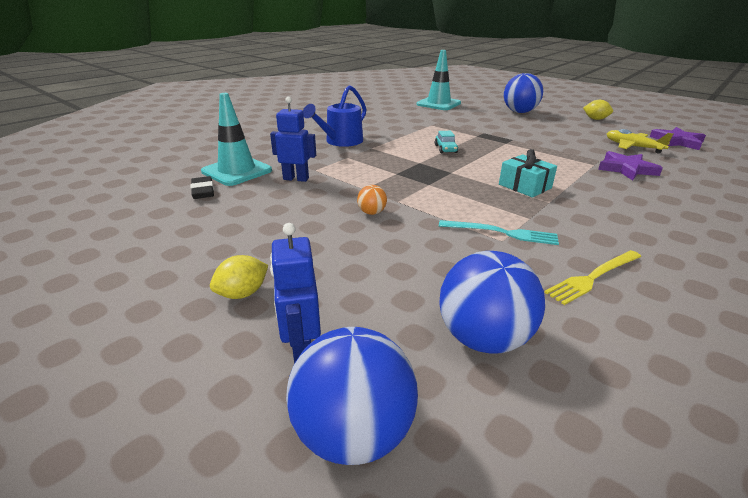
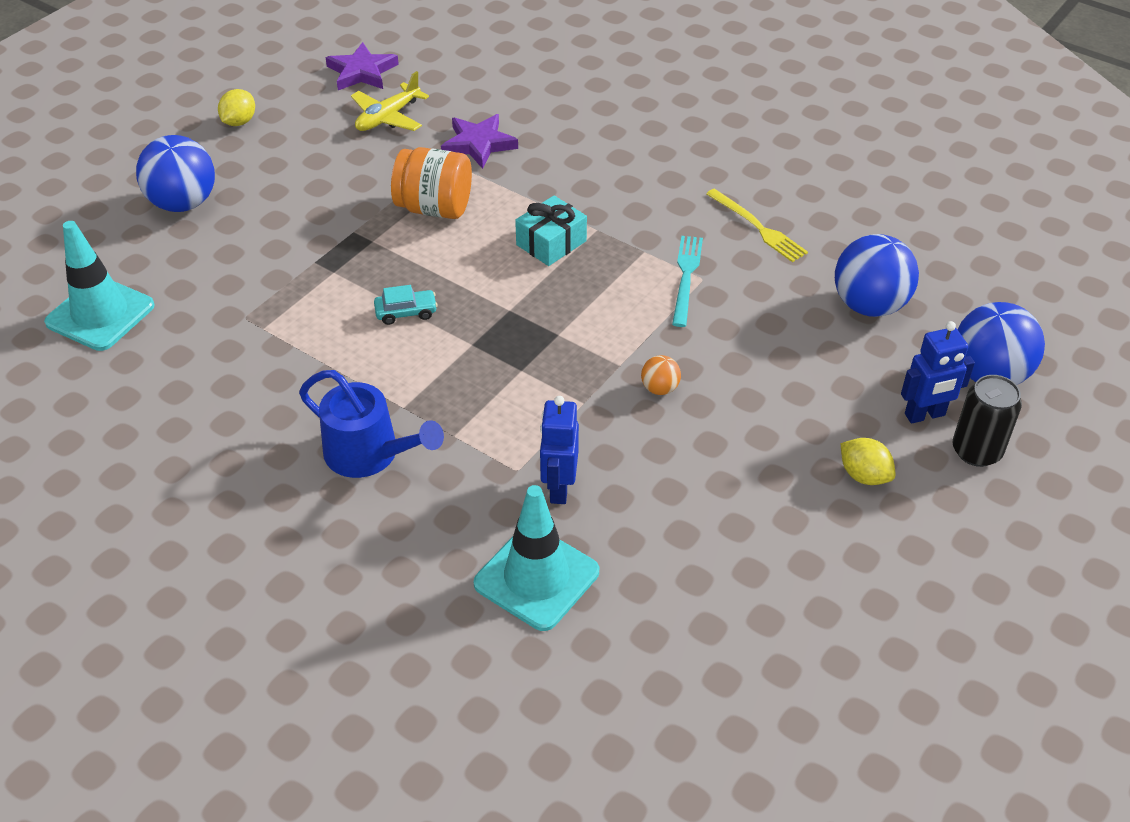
camera: 95 degrees left, 15 degrees up
(203, 191) = (626, 599): black eraser -> none
(231, 384) = (976, 451): none -> black can
(545, 156) = (434, 208): none -> orange jar

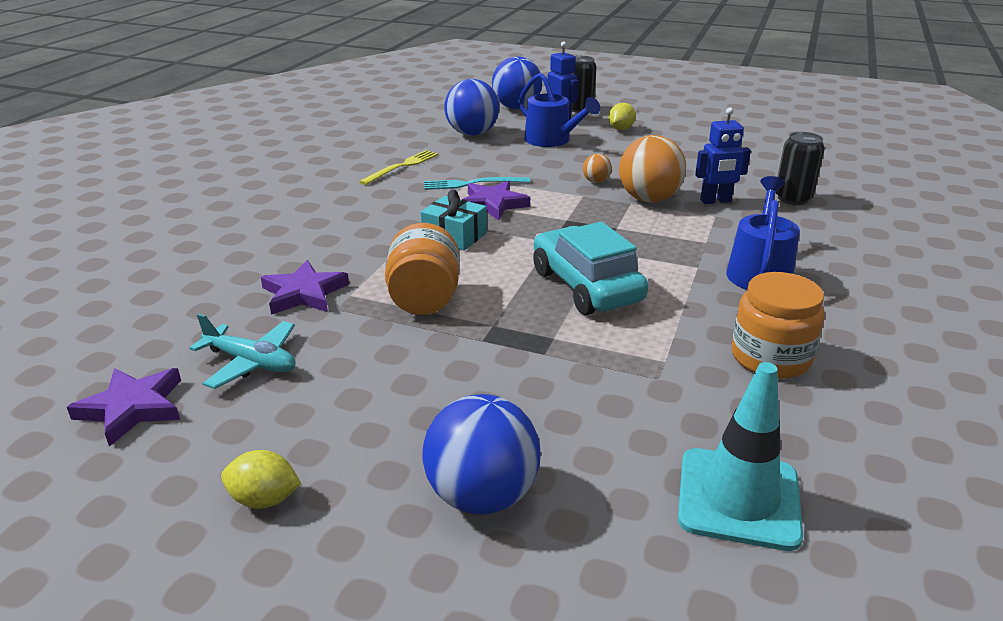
camera: 105 degrees left, 15 degrees down
(227, 396) = (770, 358): none -> orange jar
(388, 117) = (251, 362): yellow plane -> turquoise plane
(406, 312) = (586, 286): turquoise car -> turquoise car, size x2.26
(536, 578) = (792, 198): turquoise traffic cone -> black can
(588, 423) = (649, 199): none -> orange ball
(621, 284) = (493, 204): none -> purple star
(825, 382) = (552, 140): none -> blue watering can

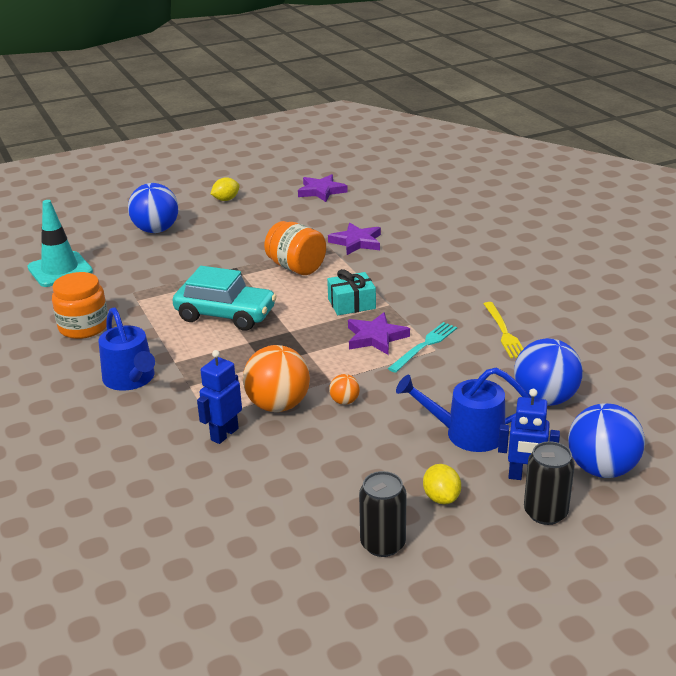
camera: 135 degrees right, 0 degrees up
(251, 362) = (314, 216): turquoise plane -> none
(792, 198) = (161, 477): black can -> black can (383, 544)

